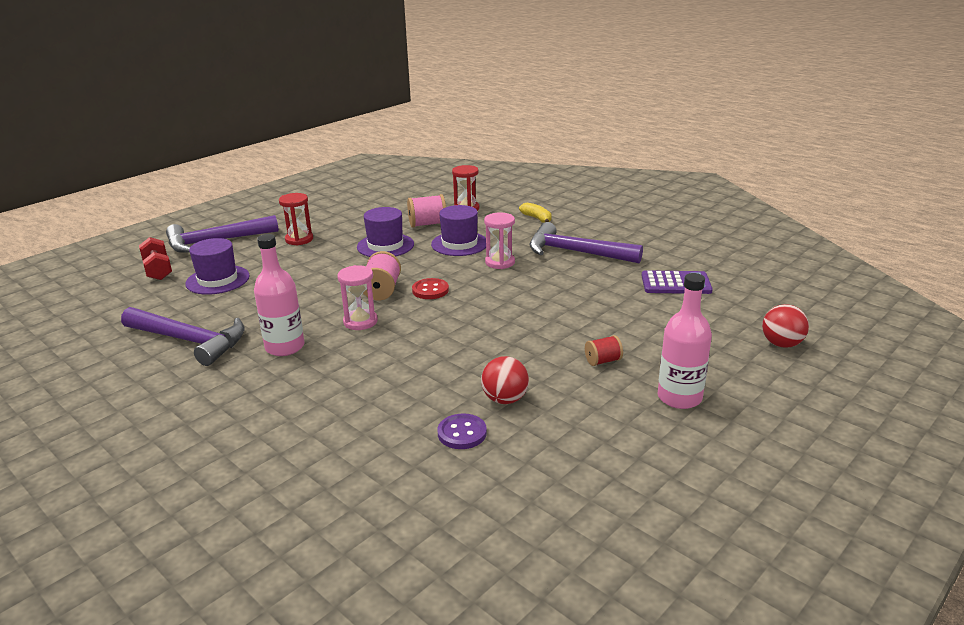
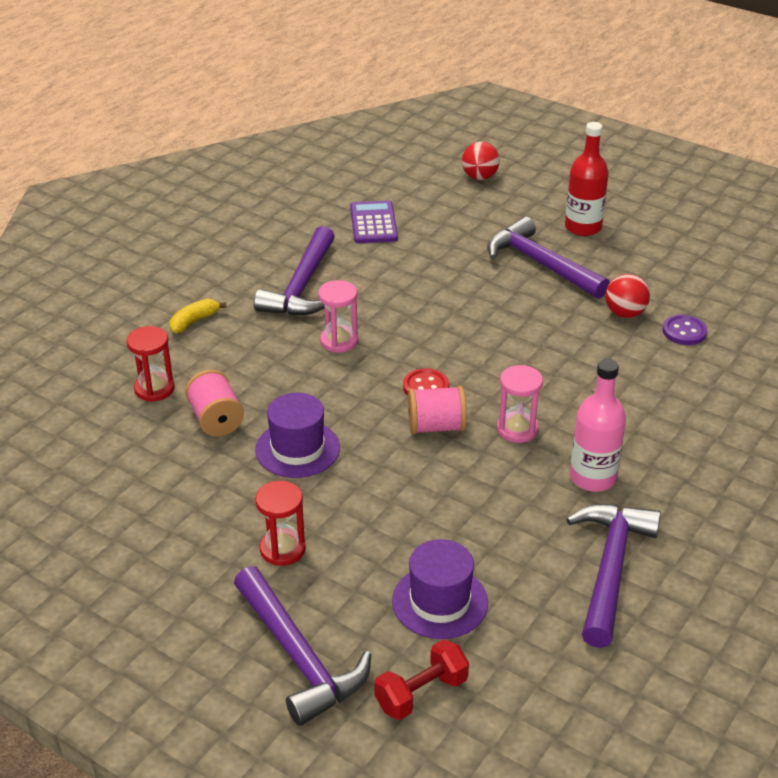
camera: 100 degrees left, 10 degrees up
(459, 244) = (285, 380): purple hat -> none
(603, 361) = (540, 264): red spool -> purple hammer
(679, 397) = (583, 227): pink bottle -> red bottle

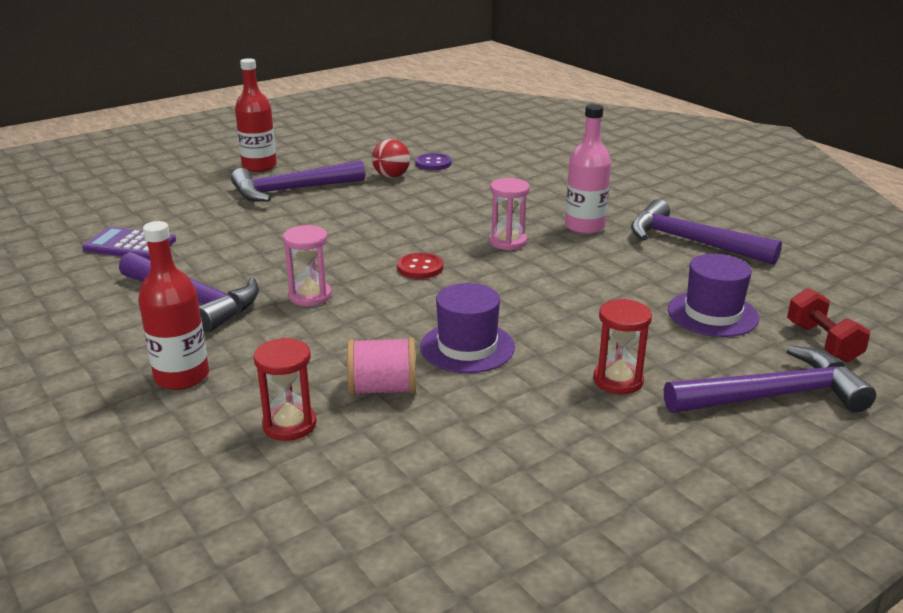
camera: 70 degrees left, 10 degrees down
(194, 321) = (182, 377): yellow banana -> red bottle
(436, 427) = (481, 273): pink spool -> none
(479, 177) = (125, 187): red ball -> none

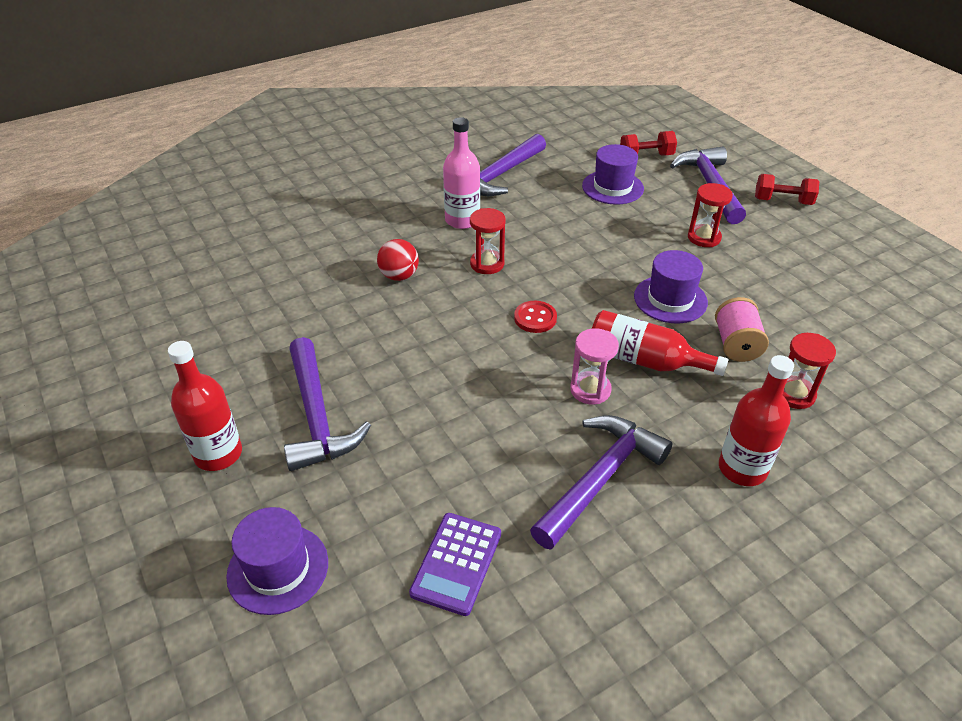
camera: 85 degrees left, 15 degrees up
(152, 192) = (278, 568): none -> purple hat
(354, 326) = (644, 360): none -> red bottle
(391, 176) = (301, 331): red ball -> red ball (399, 276)
(433, 163) = (274, 298): purple button -> none
(508, 242) = (487, 264): pink hourglass -> red hourglass
(770, 469) = (782, 201): none -> red dumbbell

